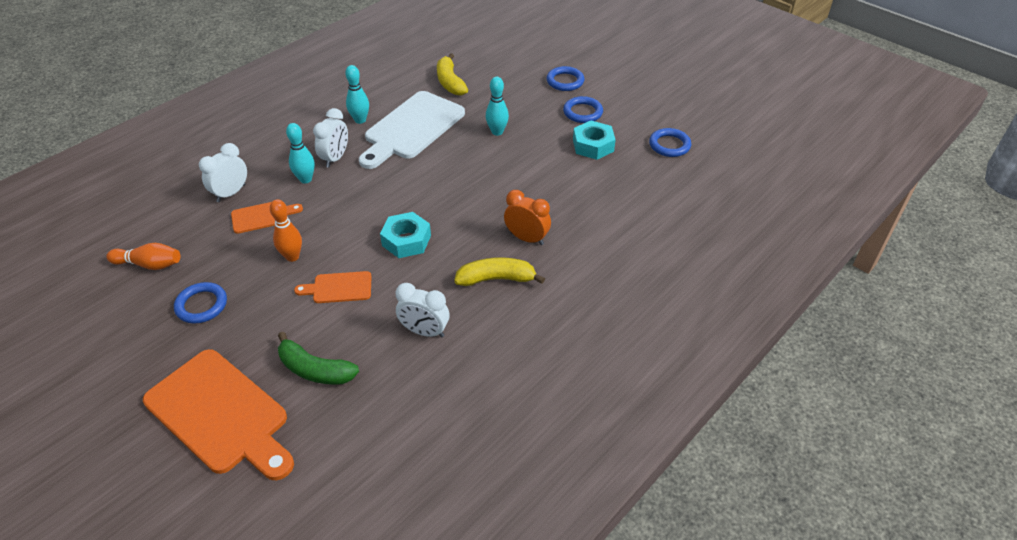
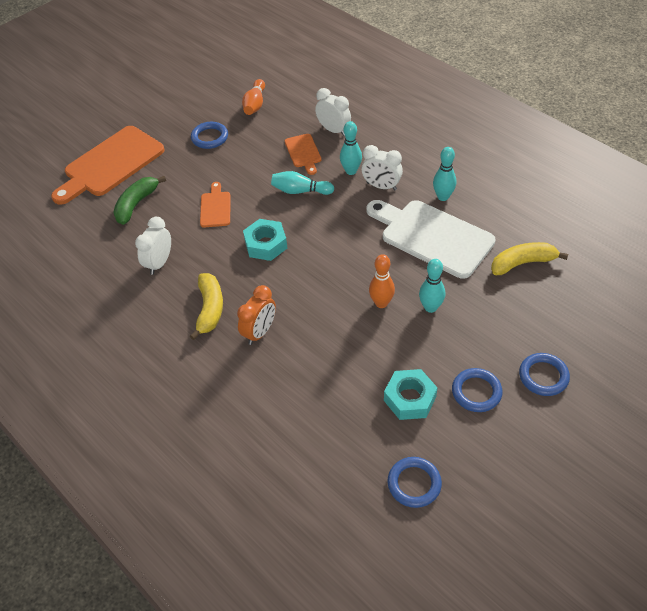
camera: 95 degrees right, 5 degrees up
(292, 256) = (254, 176): orange bowling pin -> orange bowling pin (381, 303)
(327, 217) = (300, 191): none -> turquoise bowling pin

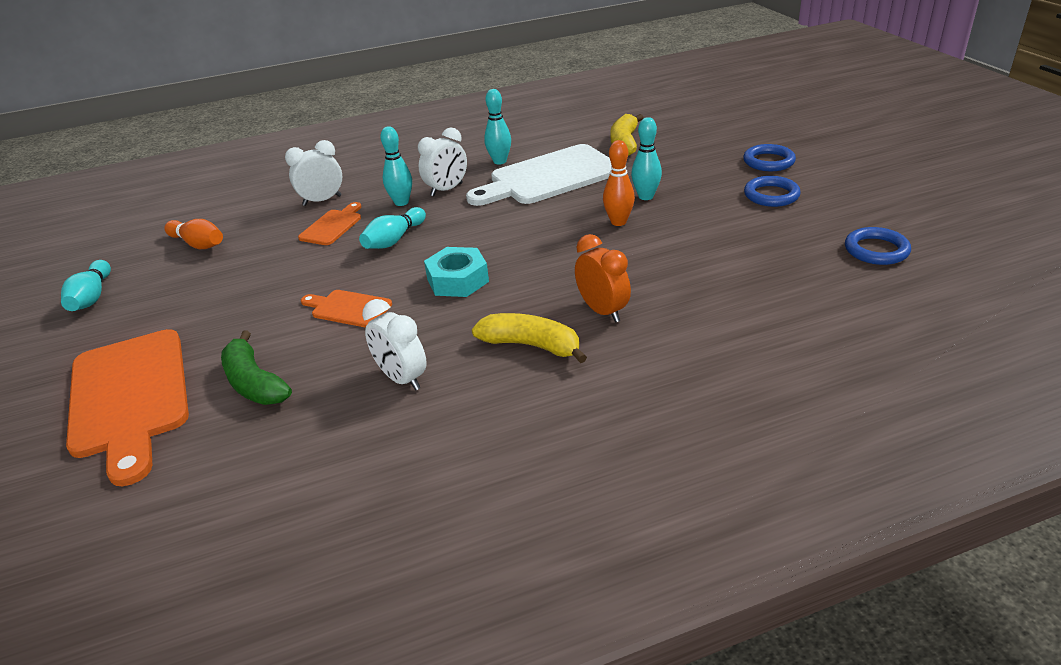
camera: 65 degrees left, 15 degrees down
(185, 96) = (92, 297): none -> turquoise bowling pin
(210, 137) = (208, 290): blue ring -> none
(303, 152) = (332, 226): orange cutting board -> orange cutting board turned 75 degrees counterclockwise
(410, 398) = (762, 231): turquoise nut -> none

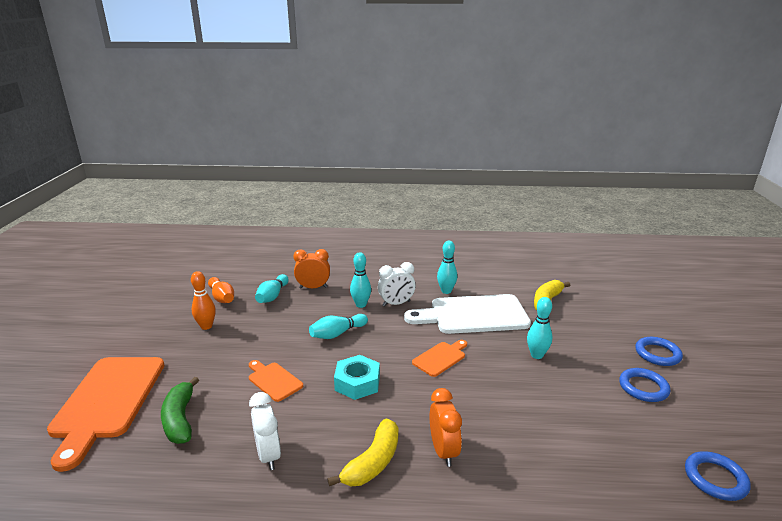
camera: 20 degrees right, 10 degrees down
(92, 297) = (141, 317): turquoise bowling pin -> turquoise bowling pin (272, 296)
(322, 200) = (313, 287): white clock -> orange clock
(332, 226) = (306, 309): orange cutting board -> orange cutting board (440, 358)
(531, 345) = (373, 462): yellow banana -> yellow banana turned 75 degrees clockwise
(618, 222) = (502, 371): orange bowling pin -> orange bowling pin (206, 326)

